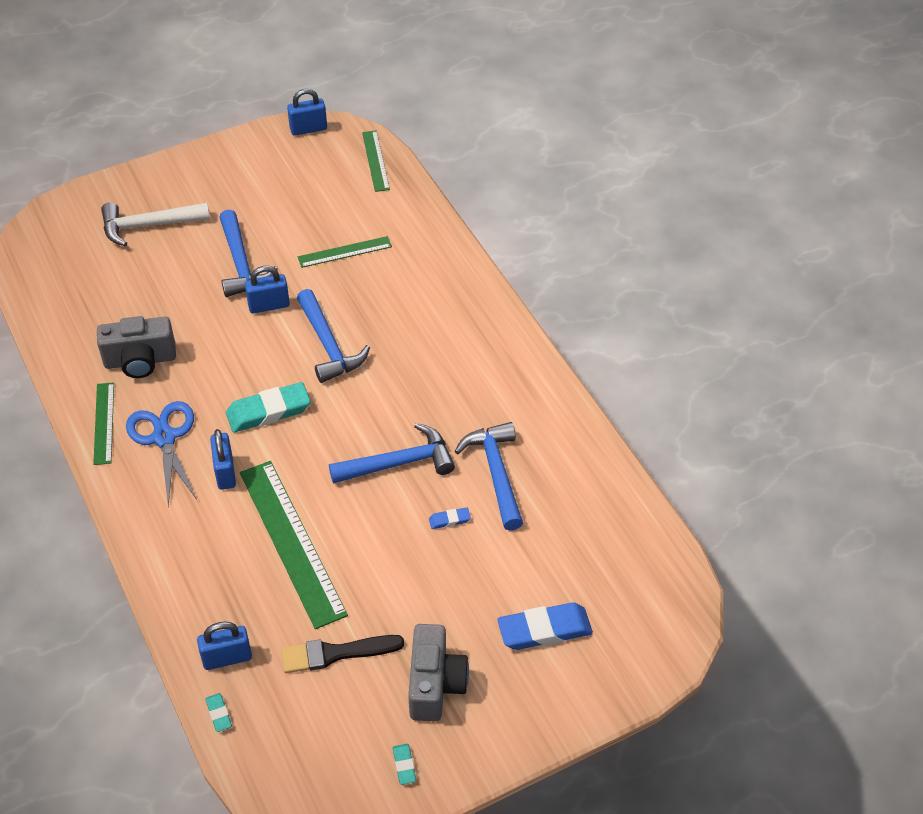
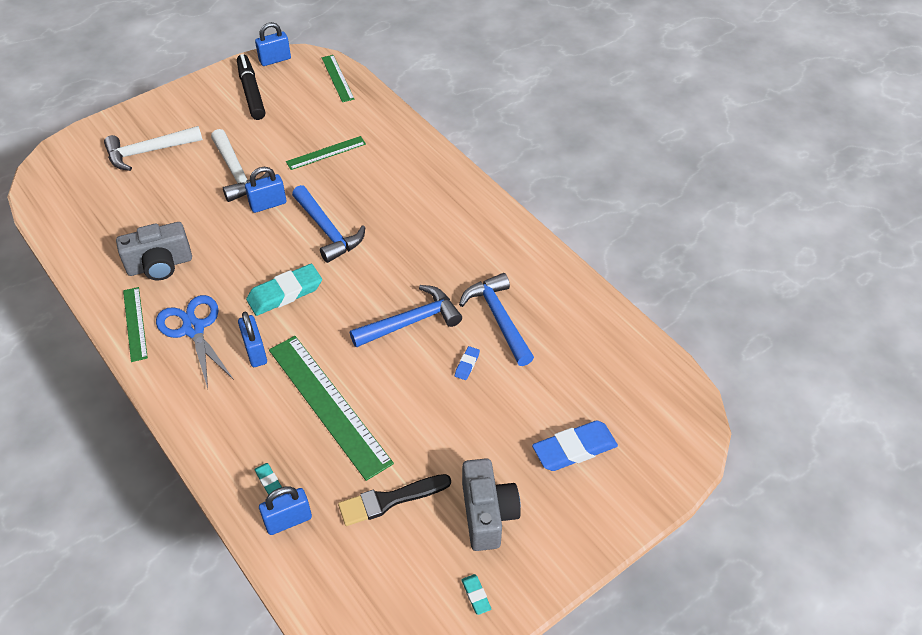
camera: 10 degrees left, 0 degrees up
(219, 714) = (290, 575): turquoise eraser -> turquoise eraser (268, 481)
(241, 263) = (236, 173): blue hammer -> white hammer
(274, 167) = (251, 92): none -> black marker
(449, 520) = (467, 365): blue eraser -> blue eraser turned 45 degrees counterclockwise

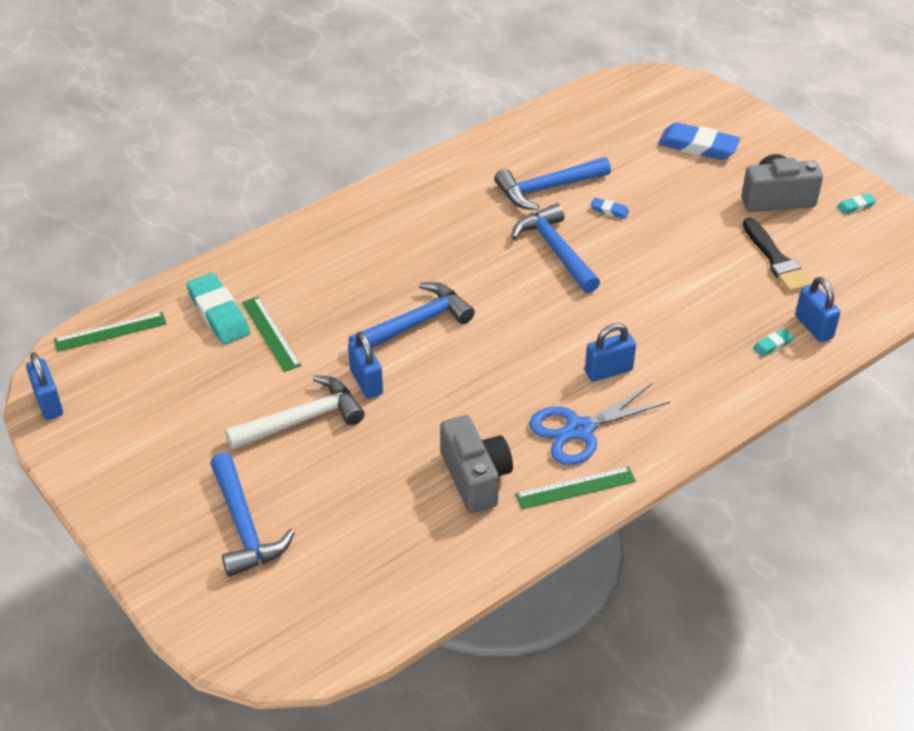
camera: 90 degrees left, 5 degrees down
(149, 151) = (244, 526): white hammer -> blue hammer
(251, 92) = (124, 423): black marker -> none
(285, 293) = (519, 353): turquoise eraser -> turquoise eraser (219, 313)
(328, 405) = (673, 307): green ruler -> none
(574, 449) = (698, 146): blue eraser -> blue eraser turned 45 degrees counterclockwise

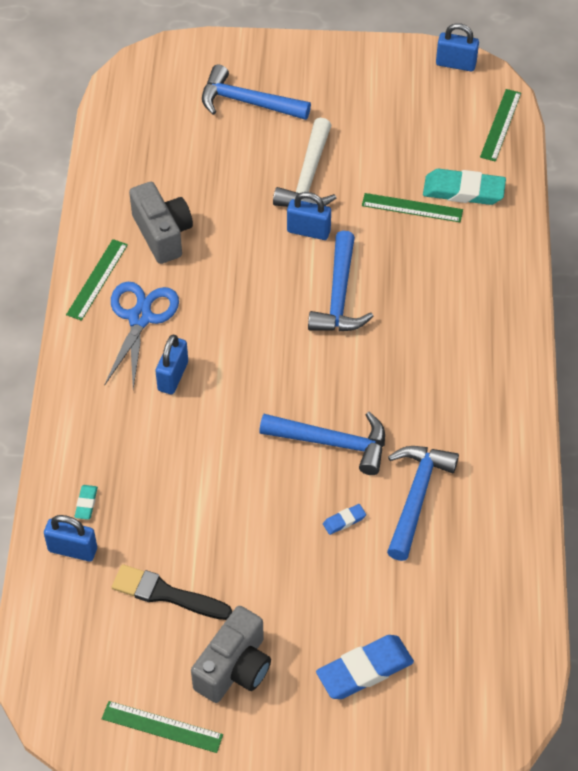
camera: 130 degrees right, 10 degrees up
(475, 478) = (162, 234): grey camera -> grey camera turned 135 degrees counterclockwise
(856, 206) = (162, 727): turquoise eraser -> green ruler

